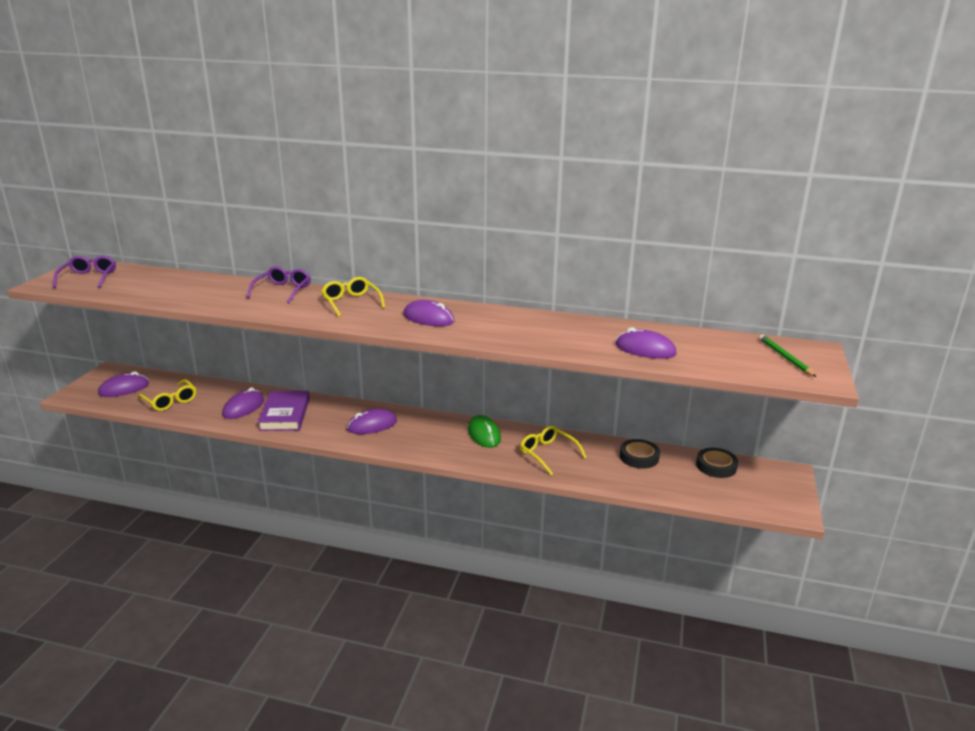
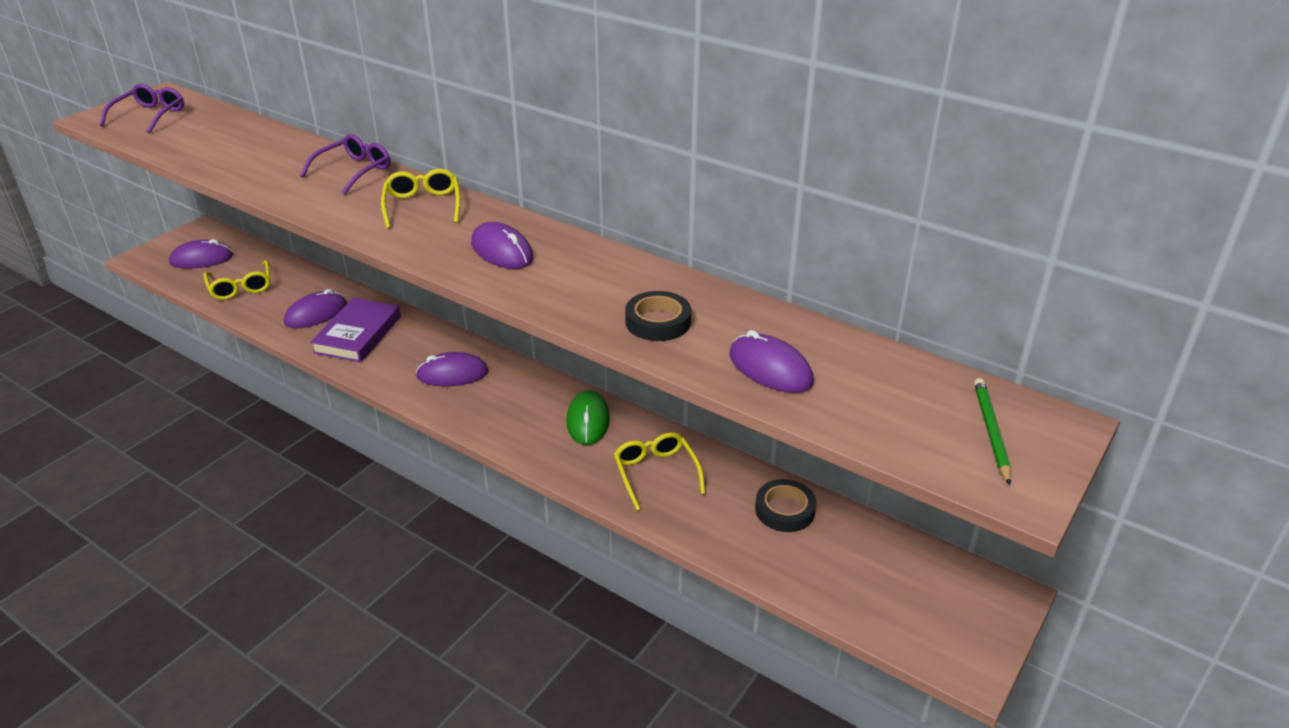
camera: 20 degrees right, 10 degrees up
(716, 466) = (894, 554): black tape -> black tape (658, 322)

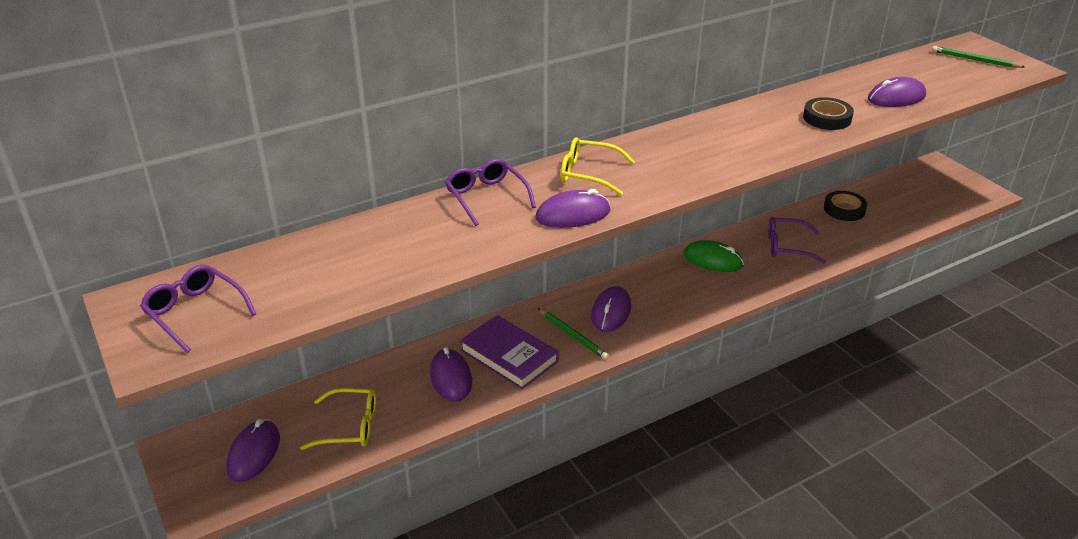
camera: 65 degrees left, 0 degrees up
(404, 361) = (573, 335): none -> green pencil
(502, 251) = (694, 153): purple mouse -> purple mouse (573, 215)
(656, 474) = (788, 246): yellow glasses -> purple glasses

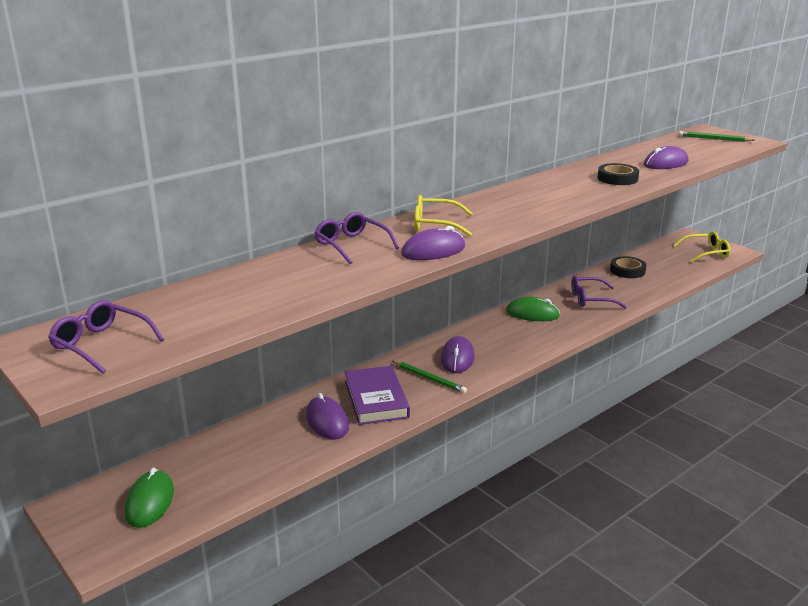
camera: 10 degrees left, 10 degrees down
(254, 453) = (150, 502): purple mouse -> green mouse
(349, 426) = (240, 470): yellow glasses -> yellow glasses (705, 253)
(509, 356) = (376, 399): purple book -> purple book turned 45 degrees clockwise

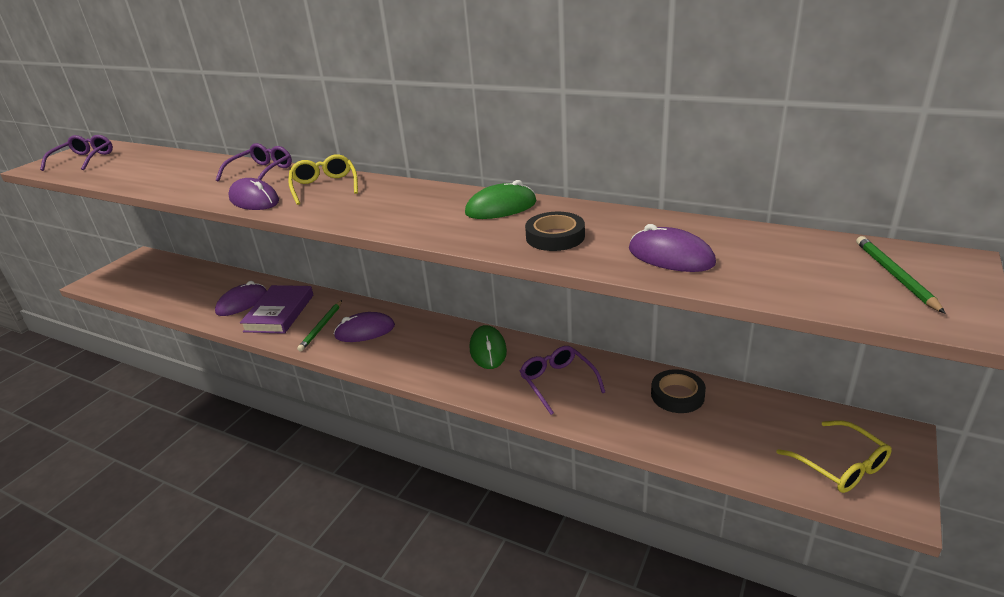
camera: 70 degrees right, 5 degrees up
(150, 502) = (141, 277): green mouse -> green mouse (501, 208)
(376, 399) = (279, 313): purple book -> purple book turned 45 degrees counterclockwise

